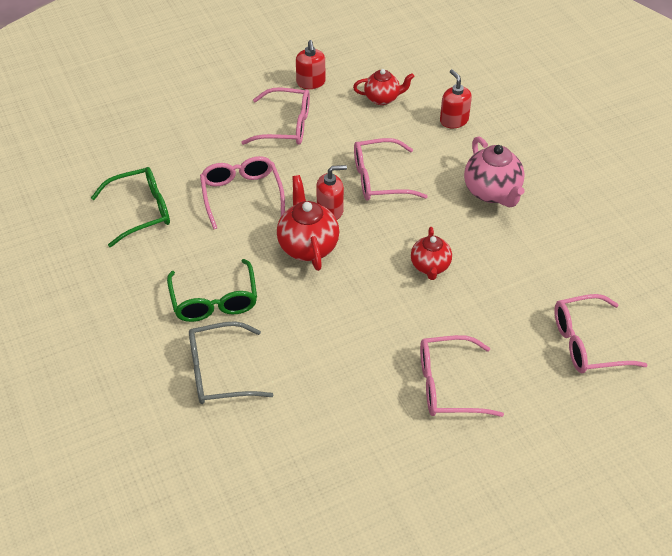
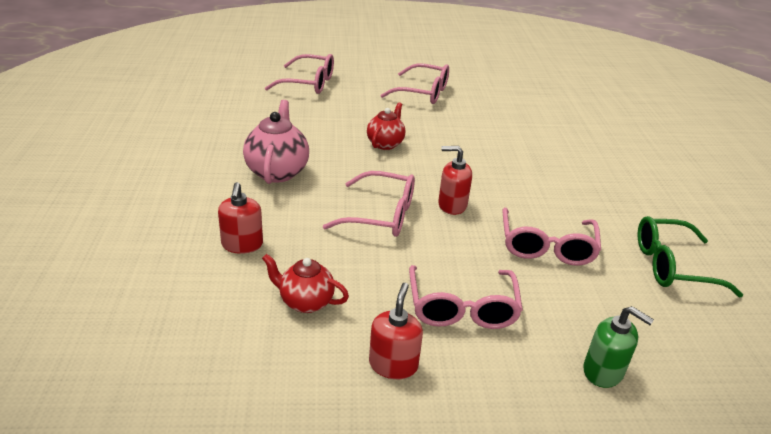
camera: 160 degrees left, 15 degrees down
(191, 116) = (603, 371): none -> green soap dispenser
(214, 301) = (591, 175): green glasses -> none
(219, 372) = (592, 138): grey glasses -> none
(286, 126) = (462, 308): pink glasses -> pink glasses turned 120 degrees counterclockwise
(308, 246) = (489, 185): red teapot -> none

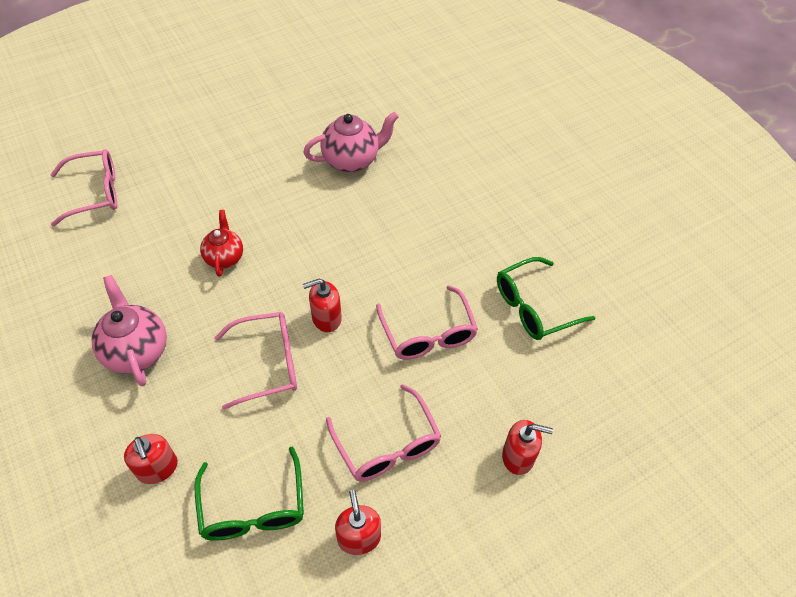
camera: 25 degrees left, 20 degrees up
(305, 302) = (253, 508): red teapot -> green glasses
(423, 93) = (226, 156): pink glasses -> none
(530, 123) = (352, 160): none -> pink teapot
(603, 371) = (518, 456): green soap dispenser -> red soap dispenser

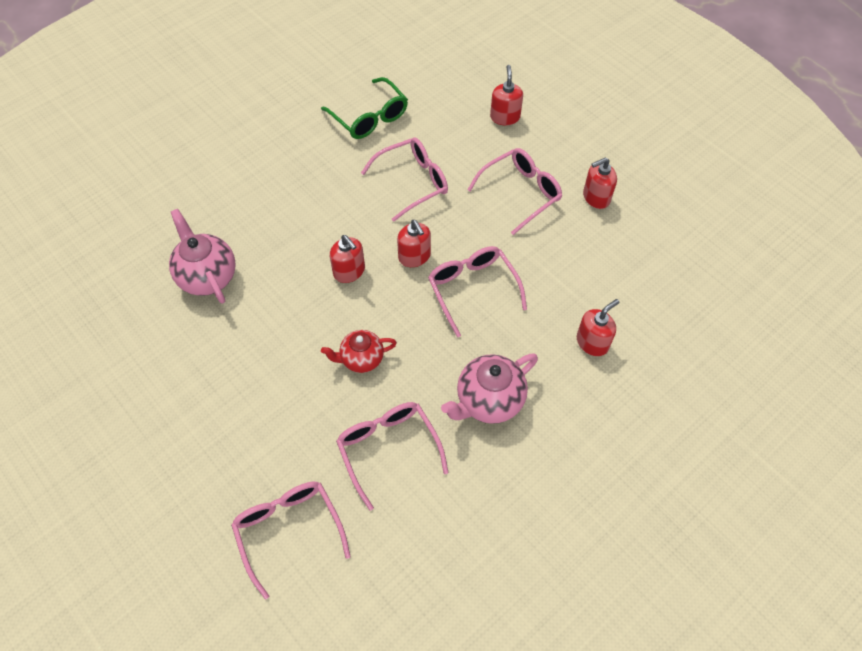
camera: 100 degrees left, 5 degrees up
(129, 264) = (388, 448): none -> pink glasses
(253, 508) = (599, 266): green glasses -> none
(325, 261) = (349, 271): none -> red soap dispenser

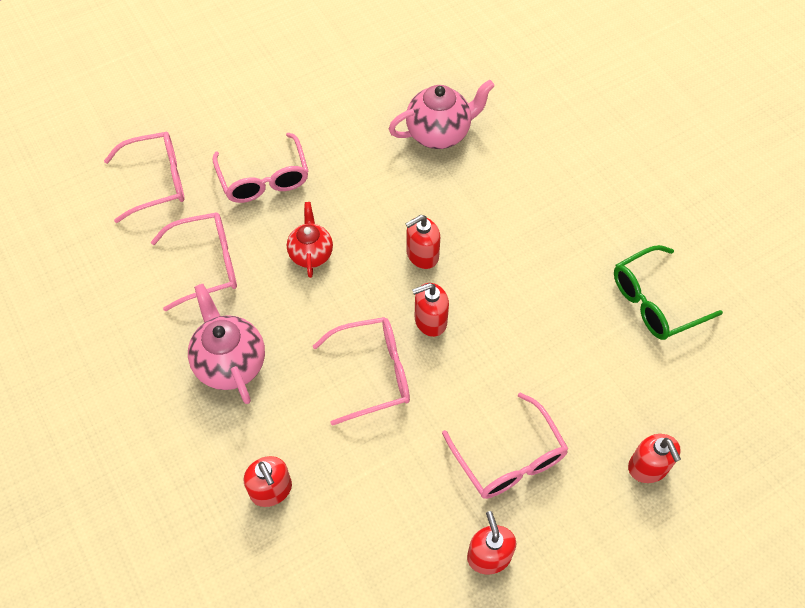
camera: 100 degrees right, 0 degrees up
(413, 182) = (542, 335): pink glasses -> pink glasses (264, 179)
(505, 117) = (648, 467): red soap dispenser -> red soap dispenser turned 60 degrees clockwise

